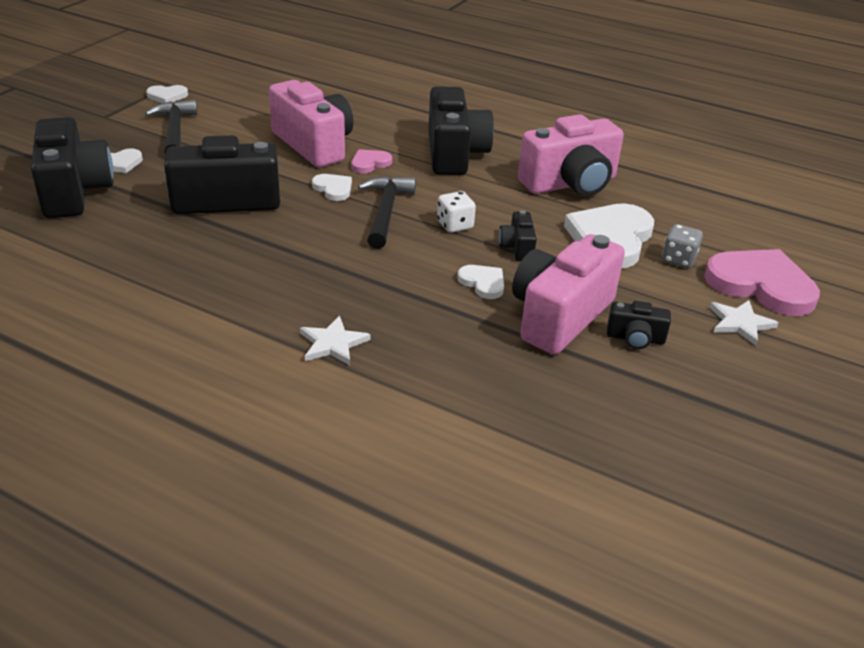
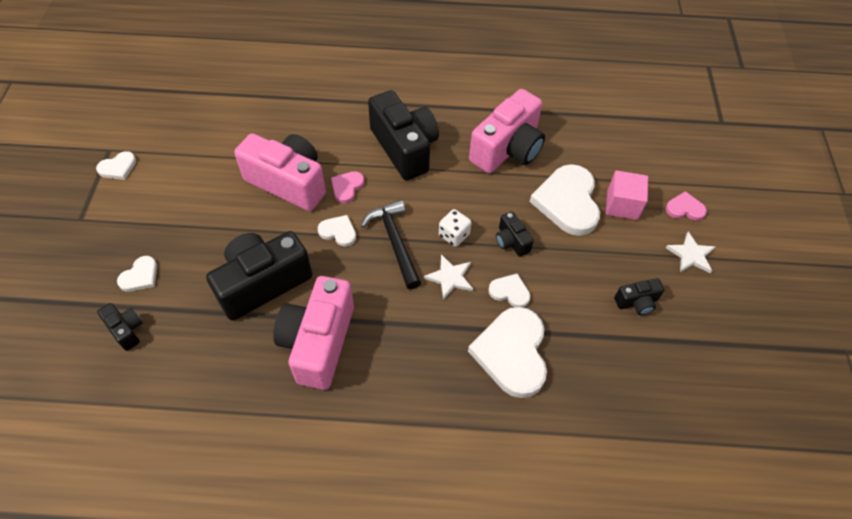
camera: 25 degrees left, 20 degrees up
(74, 191) = (126, 330): black camera -> black camera, size x0.46
(174, 131) = (158, 213): black hammer -> none
(333, 343) = (446, 408): white star -> white star (450, 278)
(445, 328) = (512, 353): none -> white heart
(559, 316) = (578, 303): pink camera -> pink camera (318, 342)
(678, 259) = (622, 205): grey dice -> pink cube
(761, 285) = (685, 208): pink heart -> pink heart, size x0.48

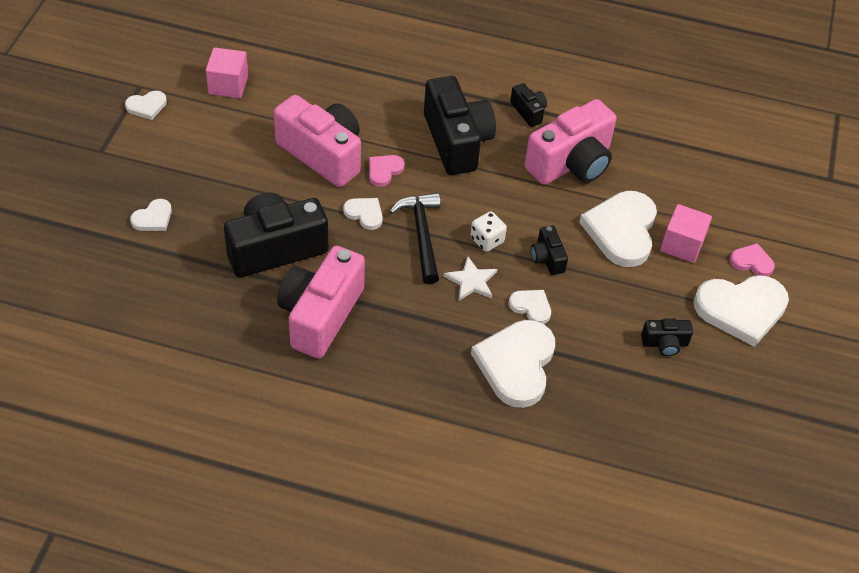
camera: 10 degrees right, 5 degrees down
(126, 330) = (132, 266): black camera -> black camera (528, 112)
(190, 134) = (228, 85): none -> pink cube
(691, 255) = (741, 309): white star -> white heart

